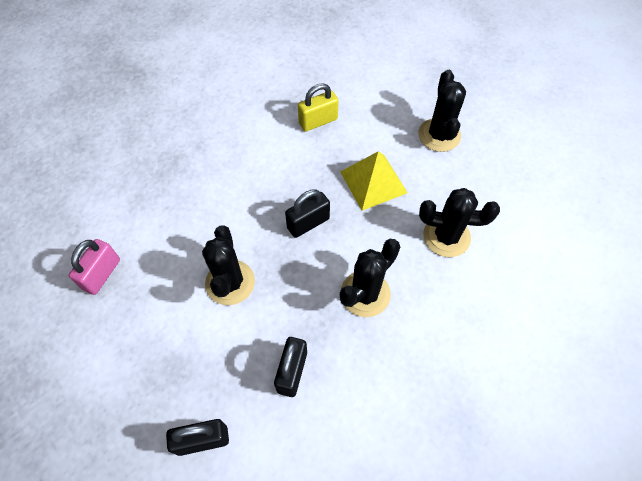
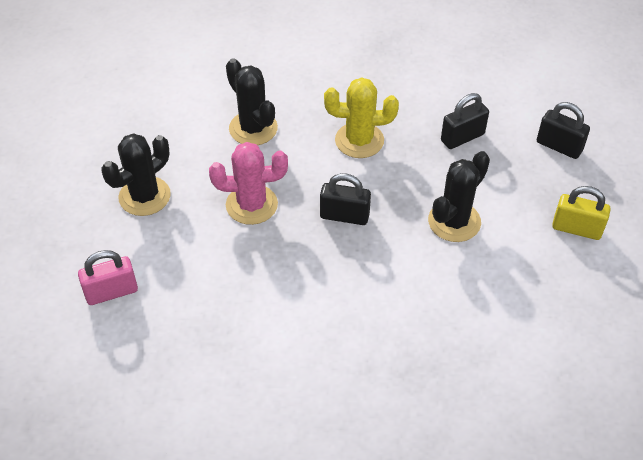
camera: 135 degrees left, 10 degrees down
(102, 274) = (561, 310): pink padlock -> pink padlock (111, 292)
(318, 121) = (226, 296): yellow padlock -> yellow padlock (576, 229)
(365, 294) = (359, 140): black cactus -> yellow cactus
(373, 182) = (251, 205): yellow pyramid -> pink cactus

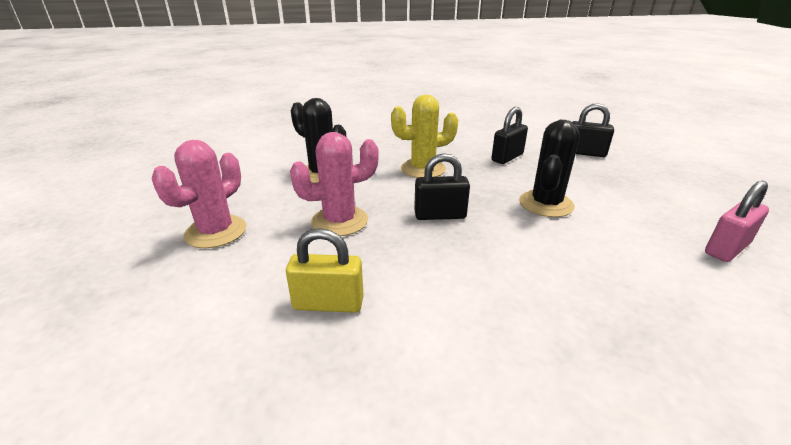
camera: 15 degrees left, 20 degrees down
(111, 292) = (170, 332): pink padlock -> pink padlock (726, 249)
(144, 196) = (216, 232): black cactus -> pink cactus
(576, 229) = (653, 193): yellow padlock -> yellow padlock (328, 303)

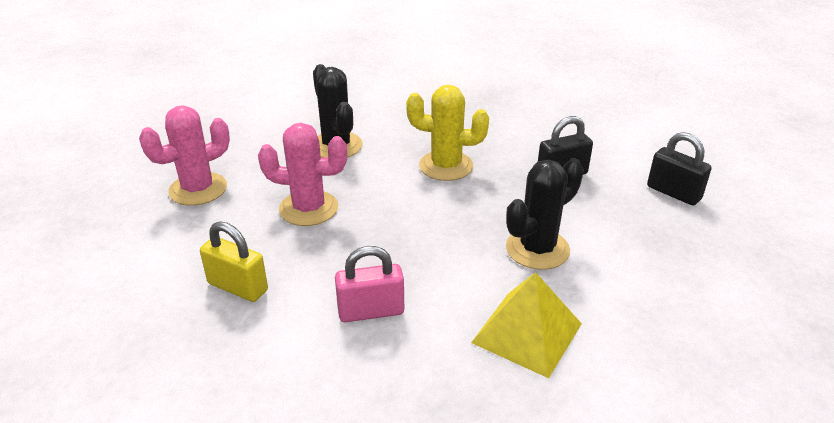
camera: 25 degrees right, 5 degrees up
(440, 215) = (409, 230): black padlock -> none
(607, 261) = (527, 333): none -> yellow pyramid
(726, 249) = (685, 365): pink padlock -> pink padlock (371, 311)

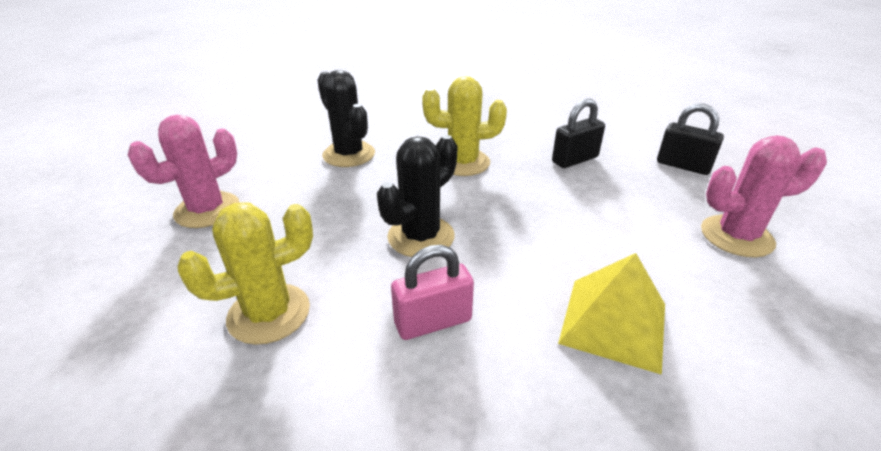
camera: 10 degrees left, 0 degrees up
(238, 287) = (269, 313): yellow padlock -> yellow cactus
(308, 208) = (334, 217): pink cactus -> pink cactus (736, 236)
(537, 249) = (584, 231): black cactus -> black cactus (421, 237)

